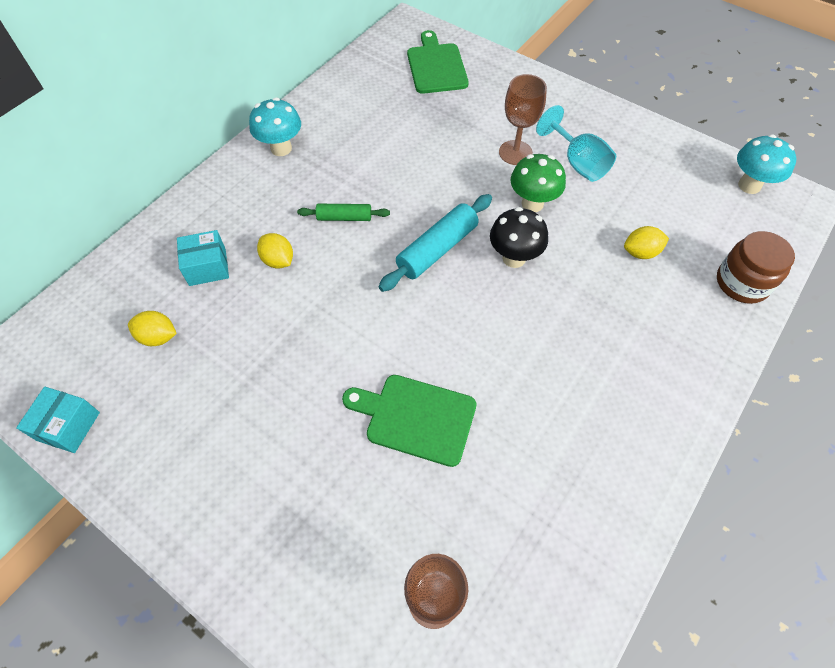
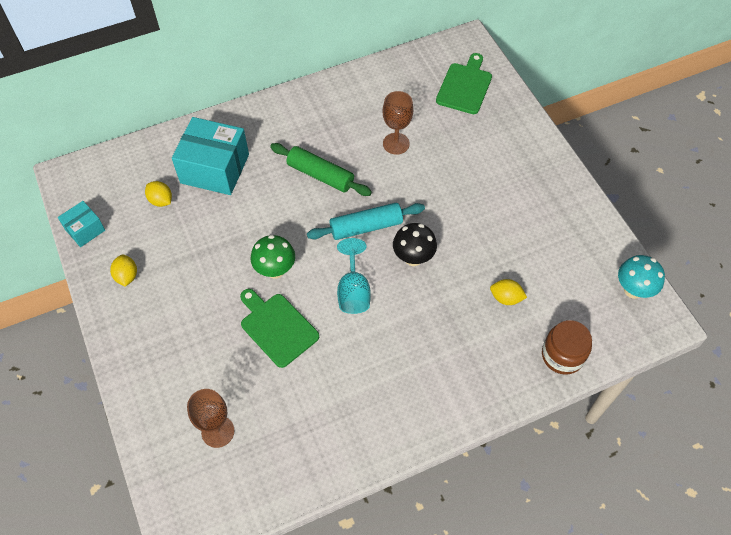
camera: 30 degrees right, 0 degrees up
(207, 267) = (215, 168): turquoise box -> turquoise box, size x1.92
(278, 260) = (260, 185): yellow lemon -> yellow lemon (127, 276)
(281, 148) = (311, 105): turquoise mushroom -> none
(344, 218) = (320, 175): green rolling pin -> green rolling pin, size x1.67
(515, 153) = (473, 182): brown goblet -> brown goblet (396, 143)
(532, 203) = (456, 226): green mushroom -> green mushroom (275, 270)
(577, 163) = (513, 211): turquoise goblet -> turquoise goblet (353, 291)

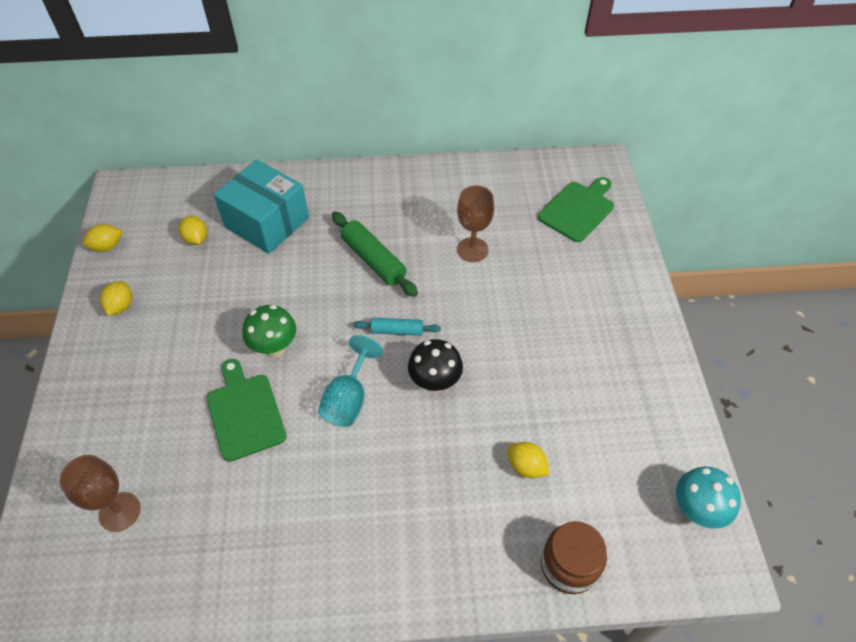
camera: 20 degrees right, 5 degrees down
(85, 230) = (107, 246): turquoise box -> yellow lemon
(366, 227) = (397, 331): turquoise rolling pin -> turquoise rolling pin, size x0.60

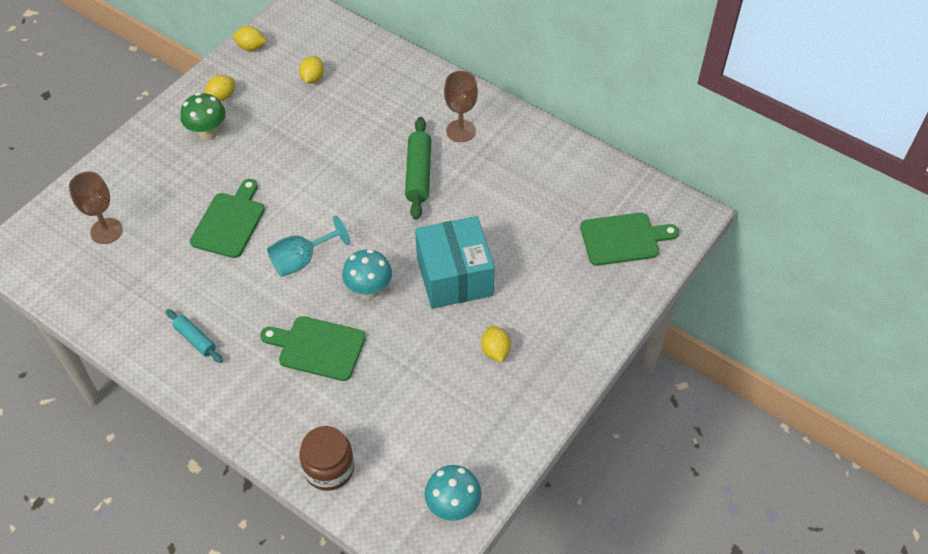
camera: 40 degrees right, 0 degrees up
(267, 222) = (372, 96): turquoise box -> turquoise box (454, 276)
(275, 348) = (289, 192): green mushroom -> green mushroom (208, 133)
(397, 331) = (381, 236): turquoise rolling pin -> turquoise rolling pin (195, 339)
(435, 382) = (369, 290): black mushroom -> turquoise mushroom
(444, 465) = (318, 347): none -> green cutting board
(472, 250) = (500, 214): brown goblet -> brown goblet (461, 131)
(526, 466) = (369, 389): yellow lemon -> yellow lemon (495, 351)

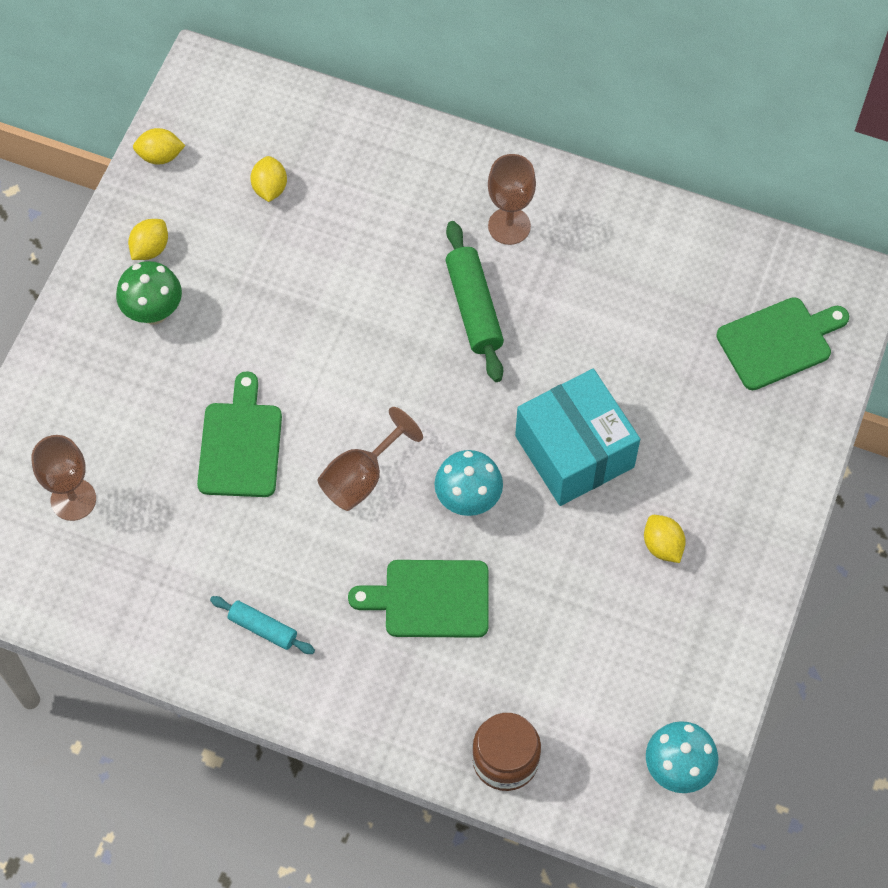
camera: 15 degrees left, 10 degrees up
(302, 260) = (361, 477): turquoise goblet -> brown goblet

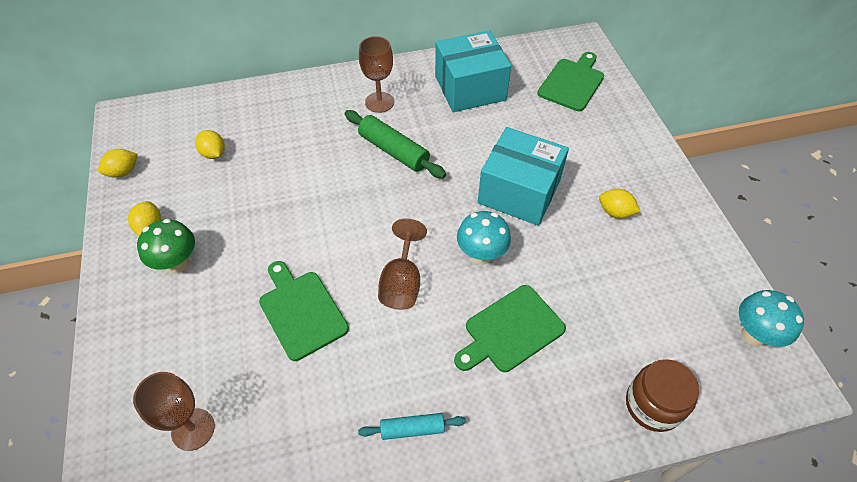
camera: 35 degrees left, 10 degrees down
(638, 271) = (470, 88): none -> turquoise box

